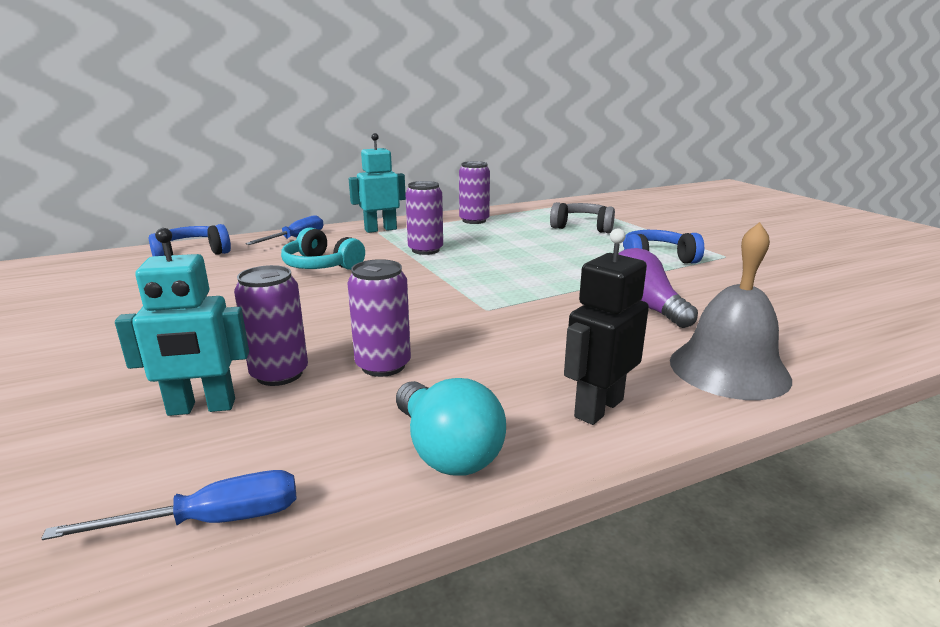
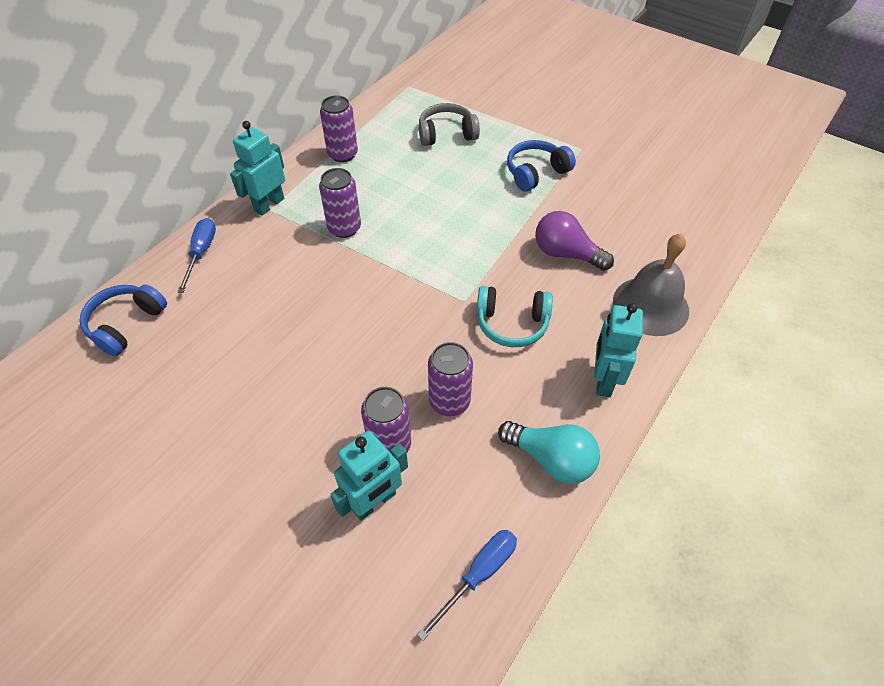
camera: 30 degrees left, 30 degrees up
(321, 266) = (276, 292): turquoise headphones -> turquoise headphones (512, 323)
(598, 408) = (603, 380): black robot -> turquoise robot

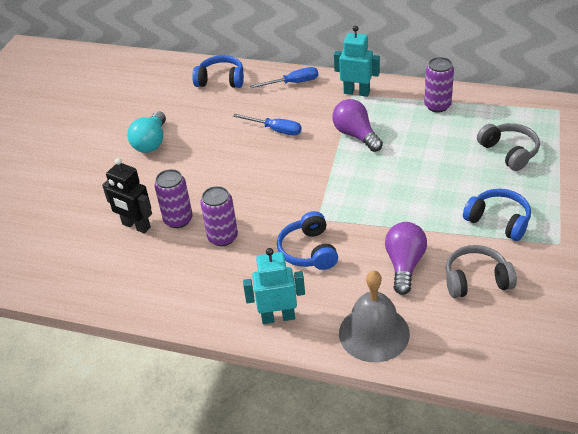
camera: 75 degrees right, 10 degrees down
(344, 228) = (356, 135): purple can -> purple light bulb
(374, 502) = (136, 226): turquoise robot -> black robot
(479, 575) = (102, 287): blue screwdriver -> blue screwdriver (275, 130)
(512, 323) = (309, 251): turquoise headphones -> blue headphones
(551, 459) = (195, 302): turquoise light bulb -> turquoise light bulb (151, 142)
(606, 212) = (476, 280): none -> grey headphones

